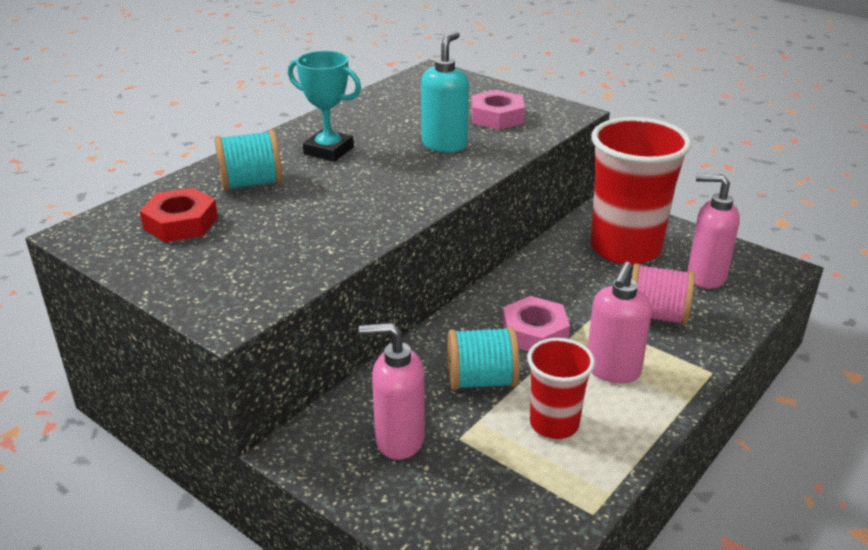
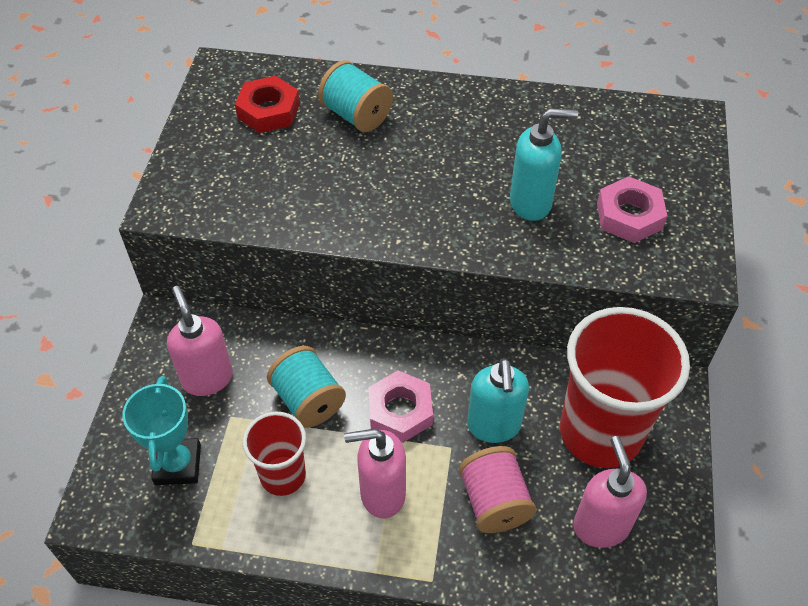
camera: 60 degrees right, 20 degrees up
(329, 151) = (451, 131): turquoise trophy -> turquoise trophy (178, 464)
(585, 291) = (494, 426): none -> turquoise soap dispenser

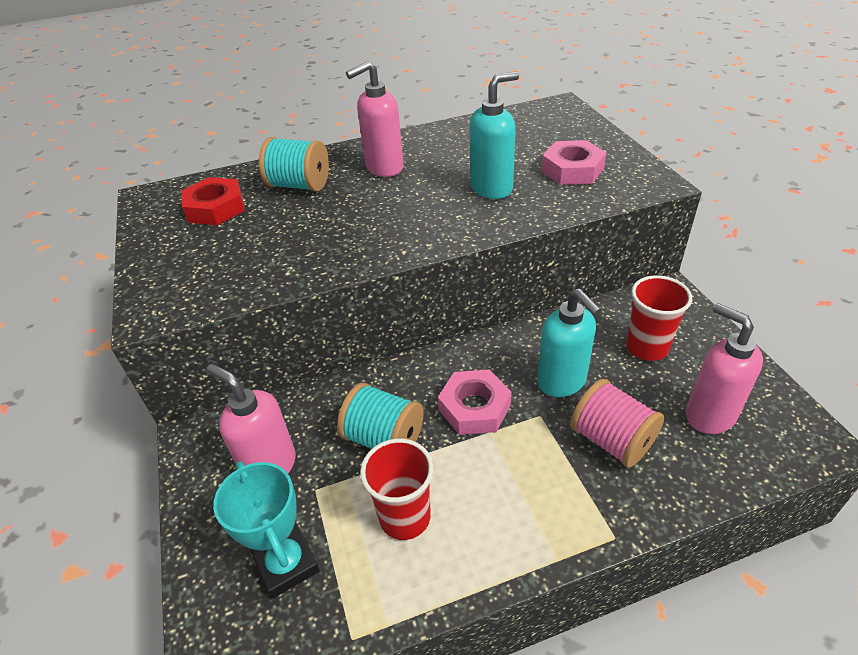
camera: 25 degrees left, 10 degrees down
(382, 494) = (511, 484): pink soap dispenser -> pink soap dispenser (384, 168)
(600, 432) = (647, 347): red cup -> red cup, size x0.54

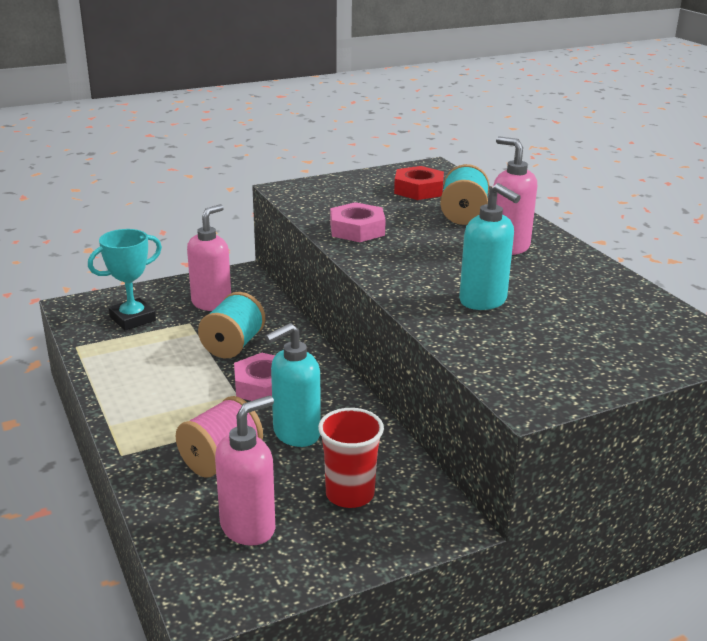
camera: 80 degrees right, 15 degrees down
(405, 517) = (159, 359): red cup -> none
(572, 170) = (540, 347): pink nut -> pink nut (357, 229)

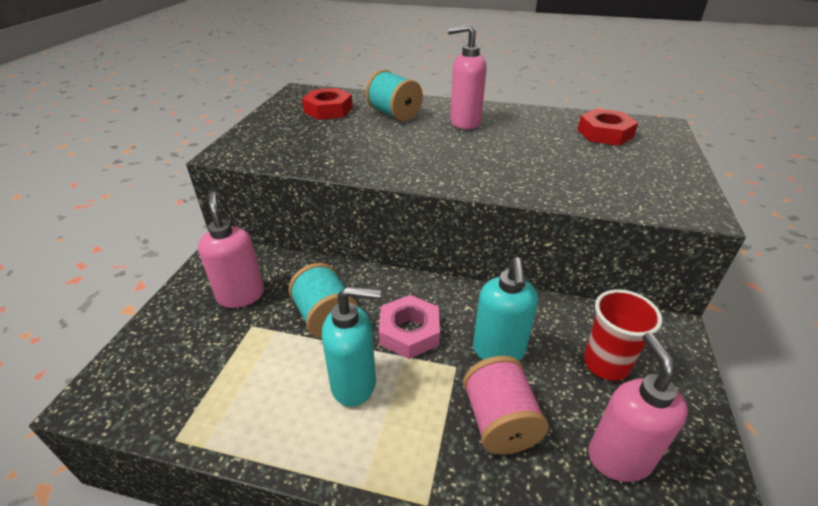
camera: 50 degrees left, 10 degrees up
(133, 319) = (189, 362): turquoise trophy -> none
(357, 229) = (354, 157): pink nut -> none
(483, 301) = (534, 163): turquoise soap dispenser -> turquoise soap dispenser (354, 384)
(624, 319) = (604, 133): none -> red nut

